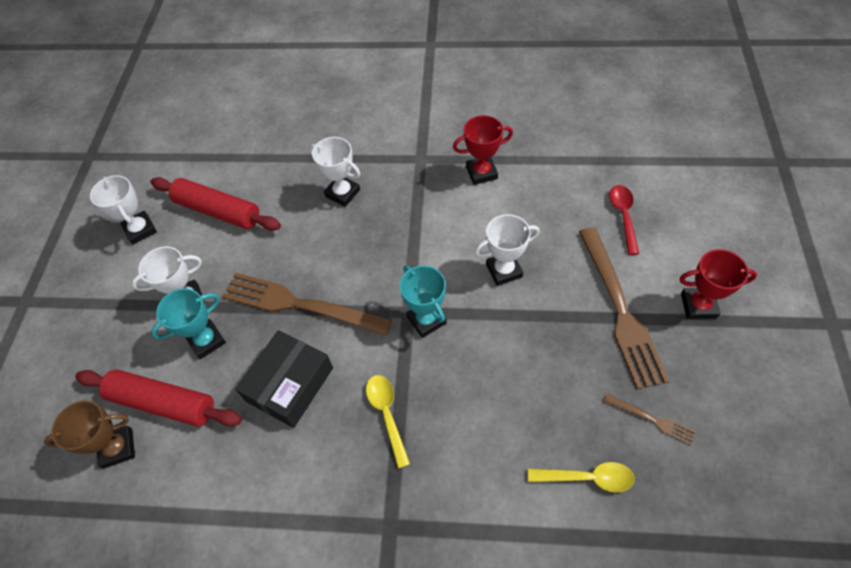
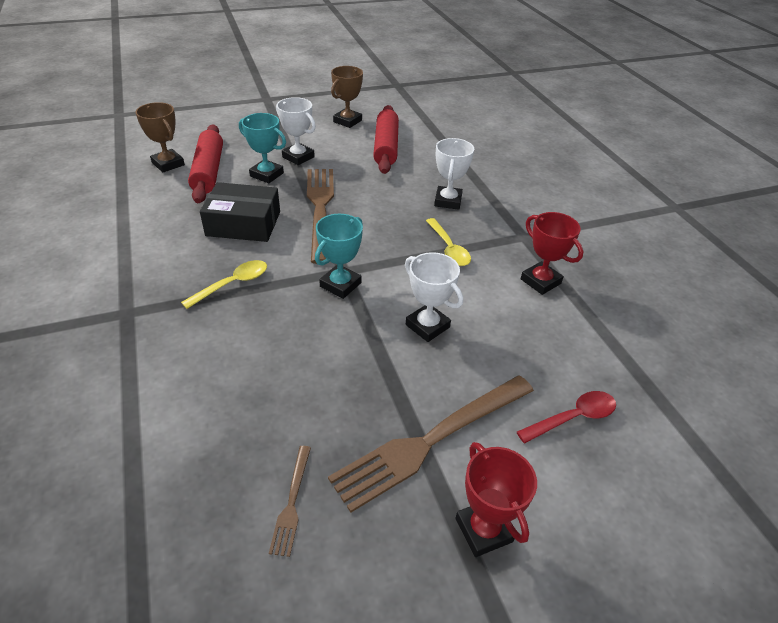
camera: 60 degrees right, 15 degrees down
(140, 230) = (347, 121): white trophy -> brown trophy
(587, 478) = (201, 450): yellow spoon -> yellow spoon (448, 248)

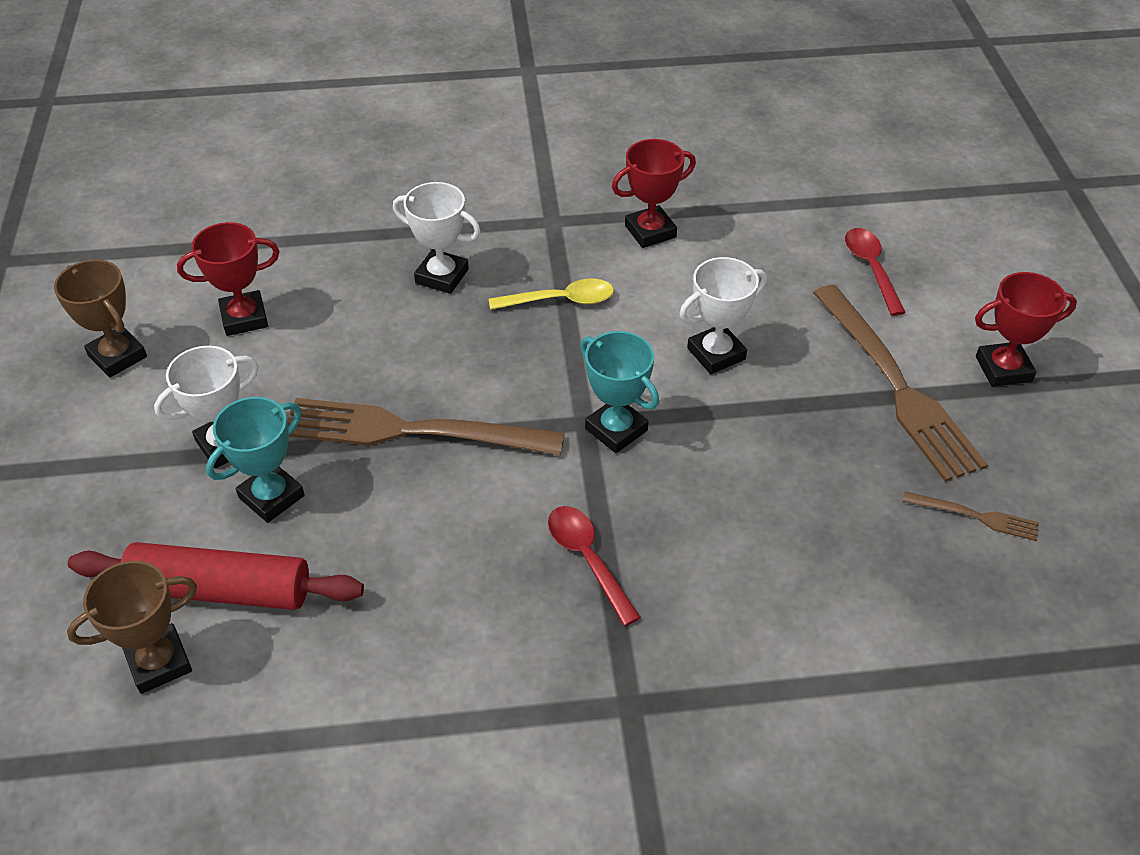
camera: 75 degrees left, 5 degrees up
(232, 284) = (587, 559): yellow spoon -> red spoon
(243, 224) = (424, 539): black box -> none
(386, 147) = (244, 318): red rolling pin -> red trophy

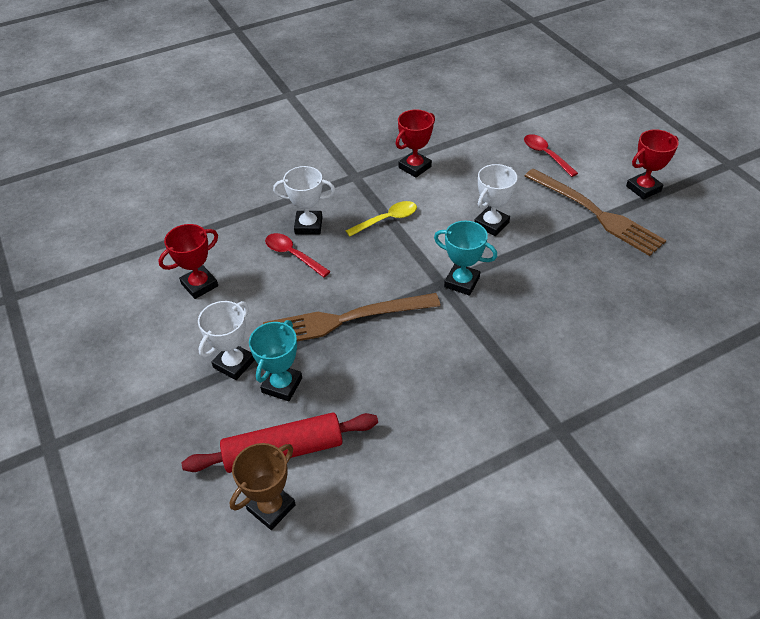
camera: 20 degrees left, 0 degrees up
(117, 356) = (129, 332): brown trophy -> none
(587, 559) = (489, 359): red spoon -> red spoon (293, 255)
(976, 516) = (675, 269): brown fork -> none

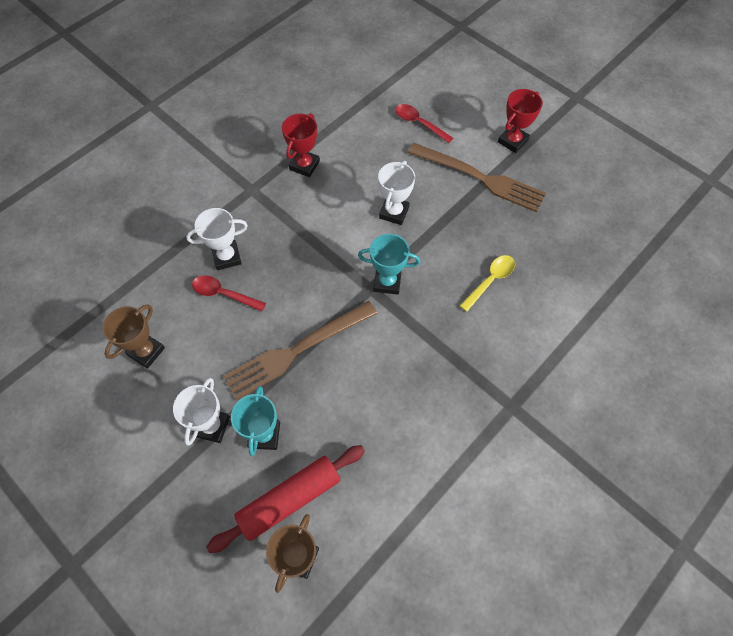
camera: 20 degrees left, 15 degrees up
(199, 285) = (146, 351): red trophy -> brown trophy
(387, 220) = (298, 232): yellow spoon -> yellow spoon (490, 281)

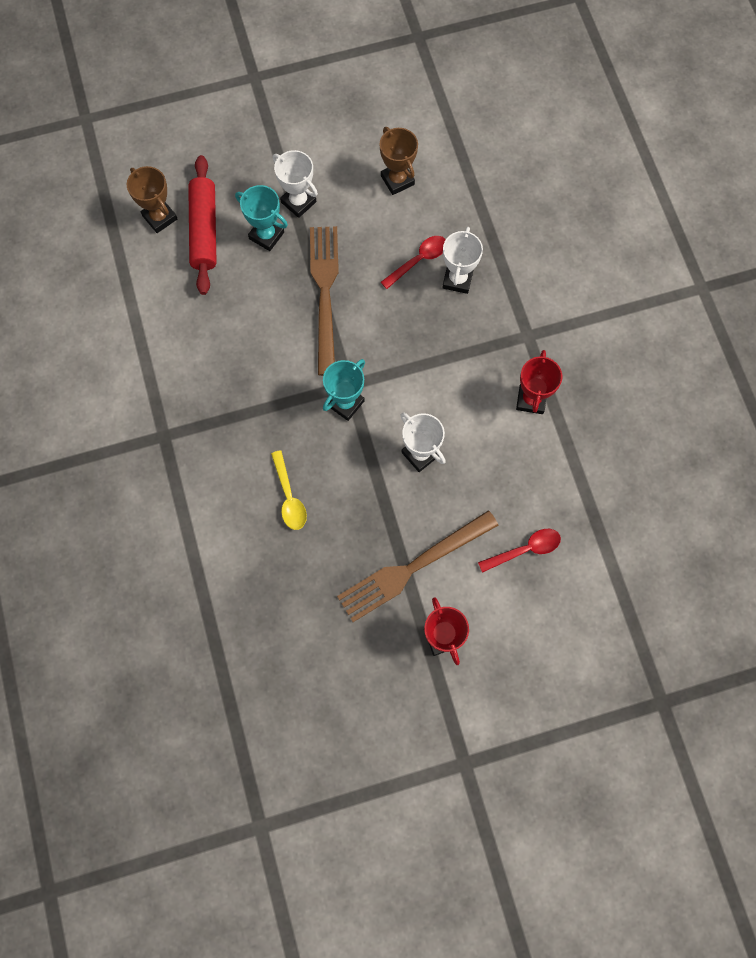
camera: 120 degrees right, 10 degrees up
(304, 165) = (531, 399): red trophy -> red trophy turned 45 degrees clockwise

